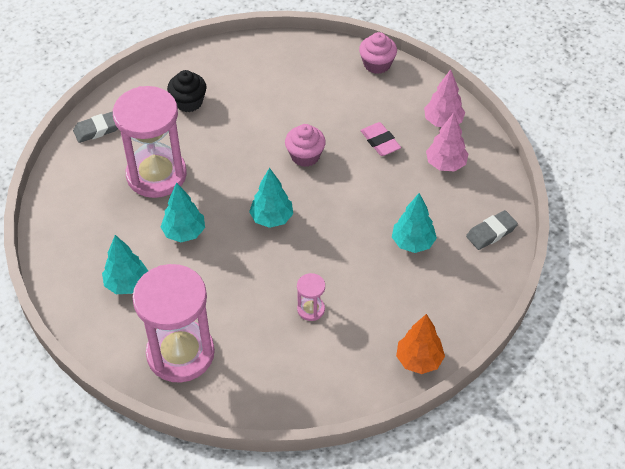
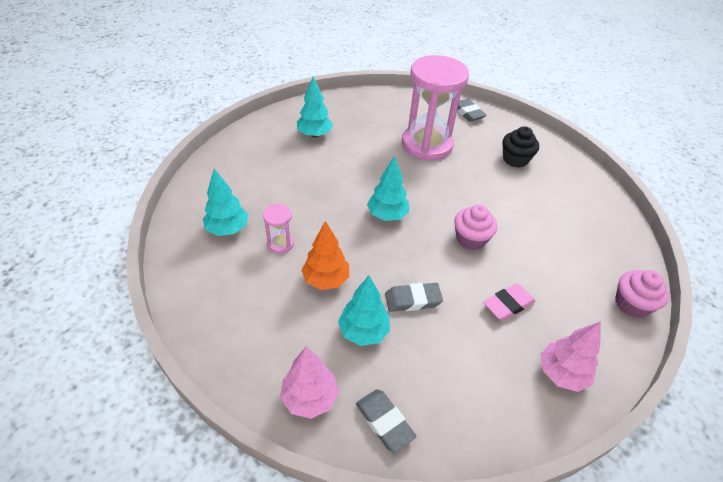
camera: 85 degrees right, 5 degrees down
(180, 353) = (245, 164): pink hourglass -> none
(184, 233) = (366, 162): turquoise tree -> turquoise tree (227, 229)
(378, 206) = (413, 300): none -> grey eraser
(419, 360) = (206, 331): orange tree -> orange tree (326, 280)
(445, 164) = (489, 373): pink tree -> pink tree (310, 398)

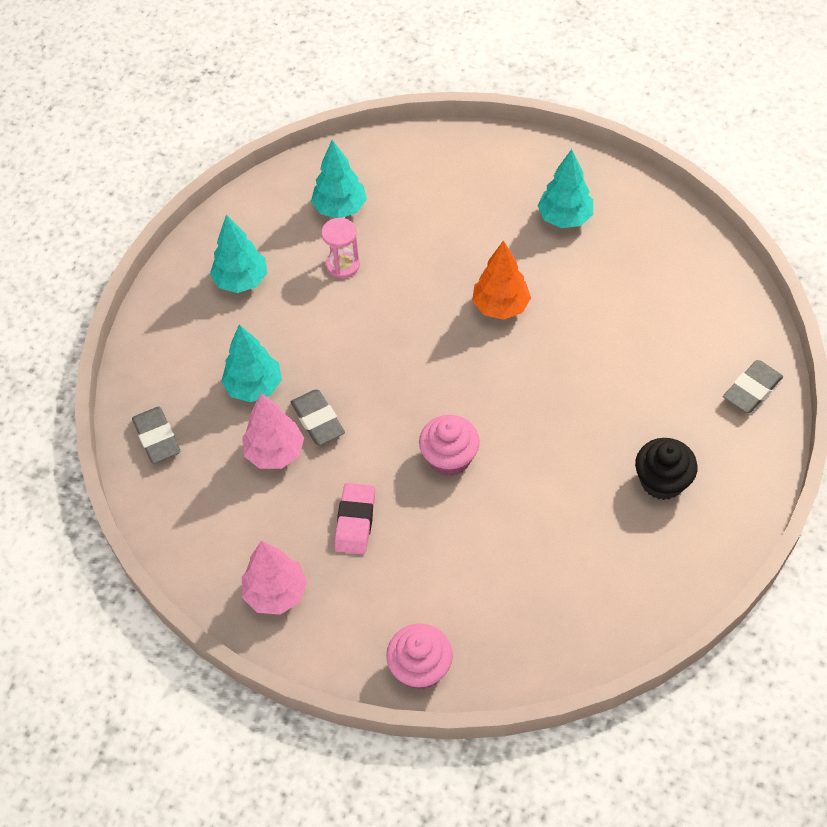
camera: 75 degrees right, 10 degrees up
(310, 398) = (159, 368): pink tree -> pink tree (275, 453)
(326, 280) = (309, 328): orange tree -> orange tree (500, 306)
(384, 422) = (157, 438): grey eraser -> grey eraser turned 60 degrees counterclockwise
(387, 215) = (445, 353): turquoise tree -> turquoise tree (241, 281)
(426, 144) = (626, 356): pink hourglass -> none
(508, 304) = (355, 521): pink eraser -> pink eraser turned 60 degrees clockwise

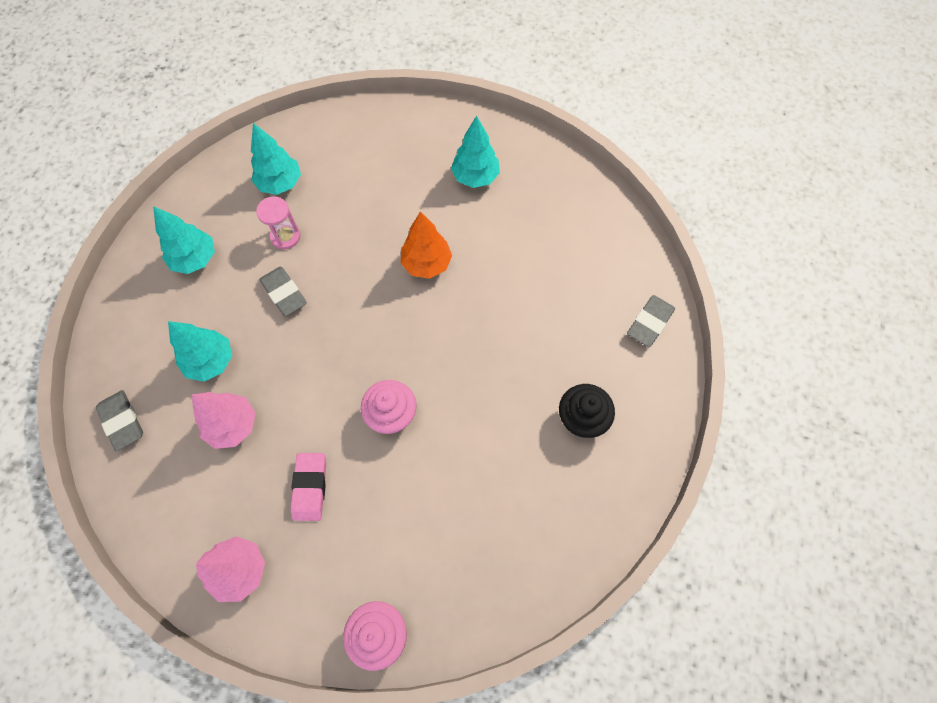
camera: 10 degrees left, 10 degrees up
(318, 420) = (270, 389): grey eraser -> grey eraser (284, 293)

